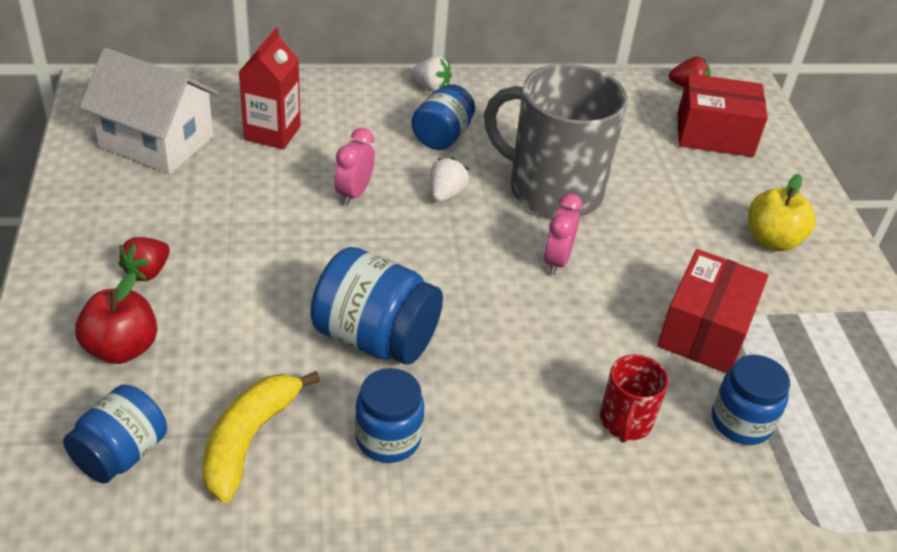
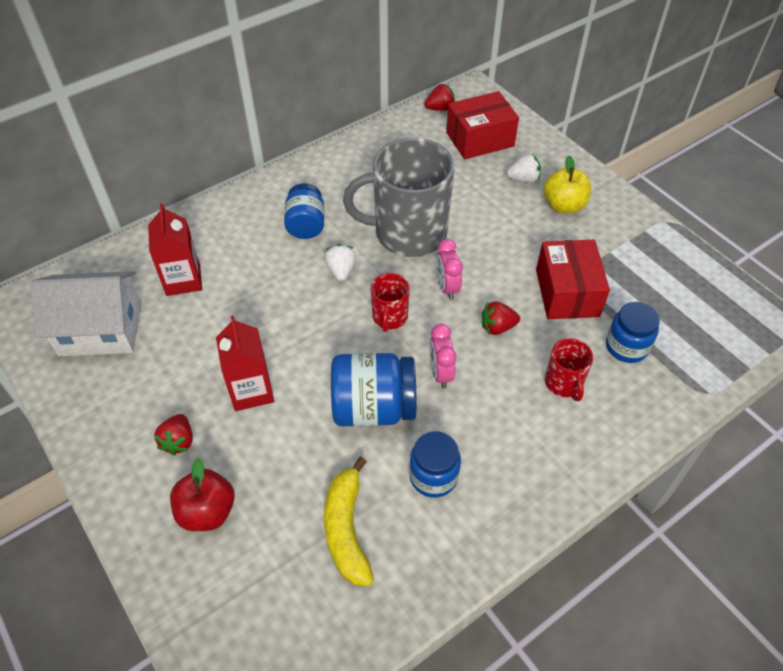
camera: 25 degrees left, 10 degrees up
(121, 454) = (269, 590): blue jar -> none
(258, 261) = (251, 391): none -> red carton
(354, 193) = (278, 302): pink clock -> pink clock (440, 373)
(431, 87) = (270, 187): white strawberry -> white strawberry (523, 179)
(465, 261) = (389, 317): none -> red mug
(587, 327) = (497, 327): none -> red strawberry

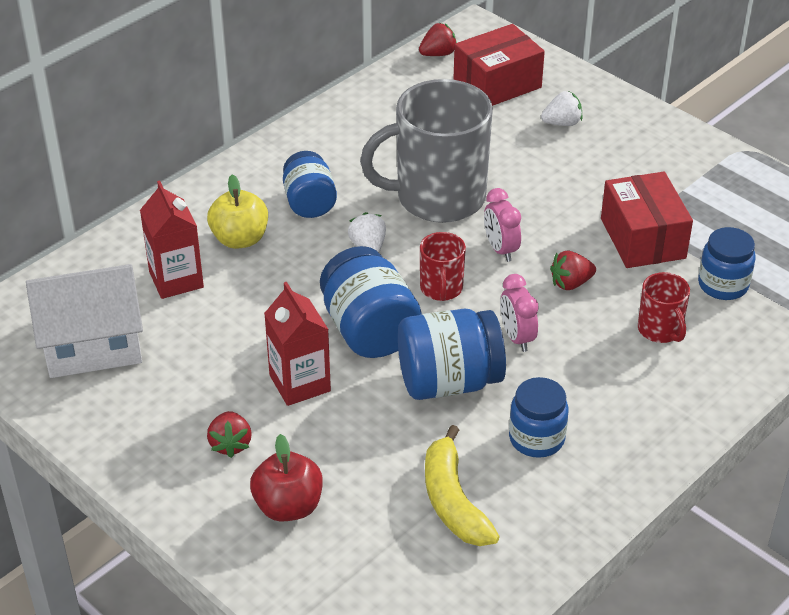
camera: 10 degrees left, 10 degrees down
(321, 349) = (369, 330): none -> blue jar
(563, 205) = (617, 146): yellow apple -> yellow apple (240, 239)

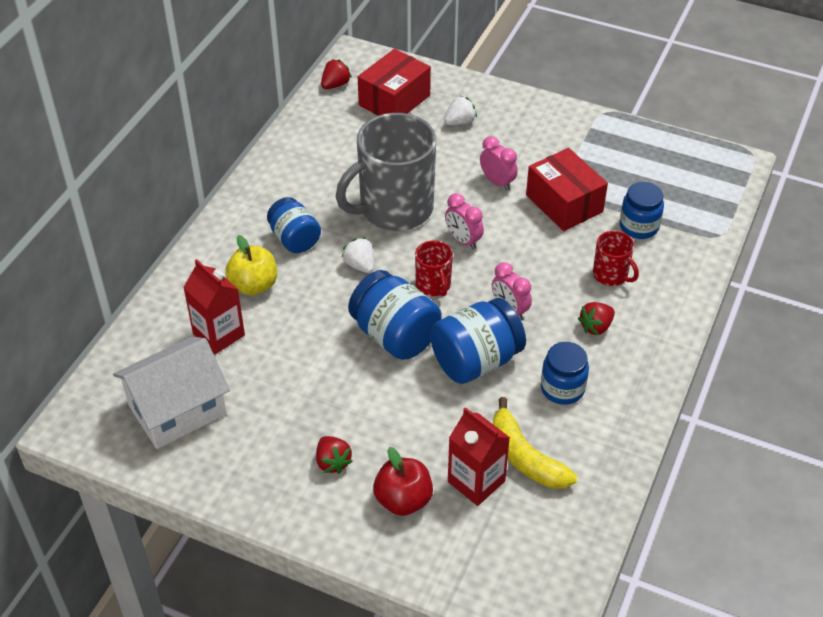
camera: 20 degrees left, 5 degrees up
(300, 383) = (362, 395): red carton -> red carton (476, 481)
(570, 283) = (528, 255): red strawberry -> red strawberry (596, 327)
(573, 197) = (497, 182): none -> pink clock

